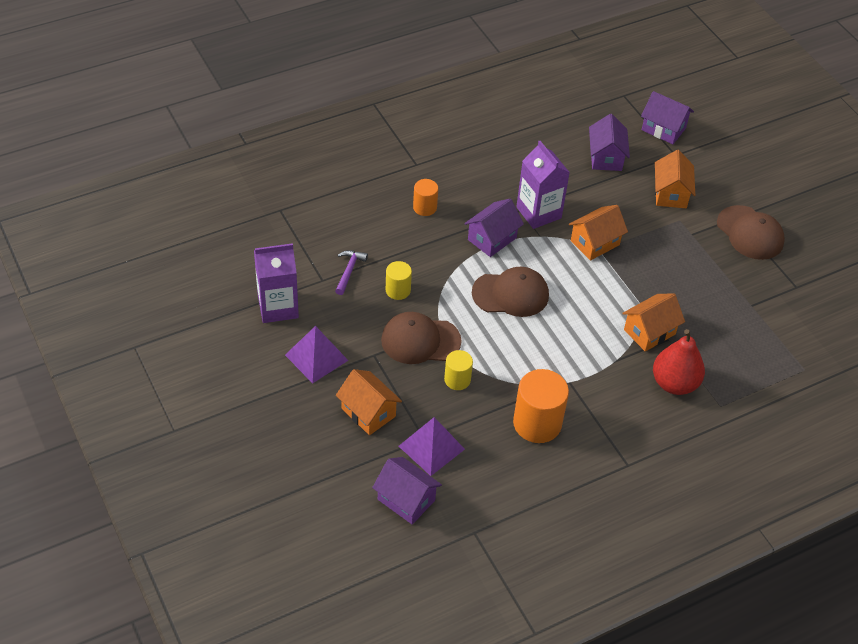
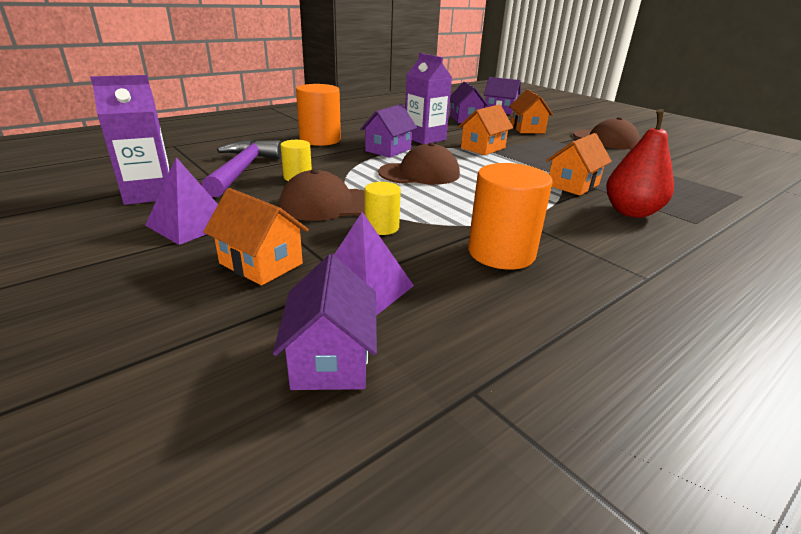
camera: 10 degrees left, 20 degrees down
(349, 271) = (242, 170): purple hammer -> purple hammer, size x1.99
(406, 500) = (331, 358): purple house -> purple house turned 60 degrees clockwise
(425, 207) = (320, 140): orange cylinder -> orange cylinder, size x1.80

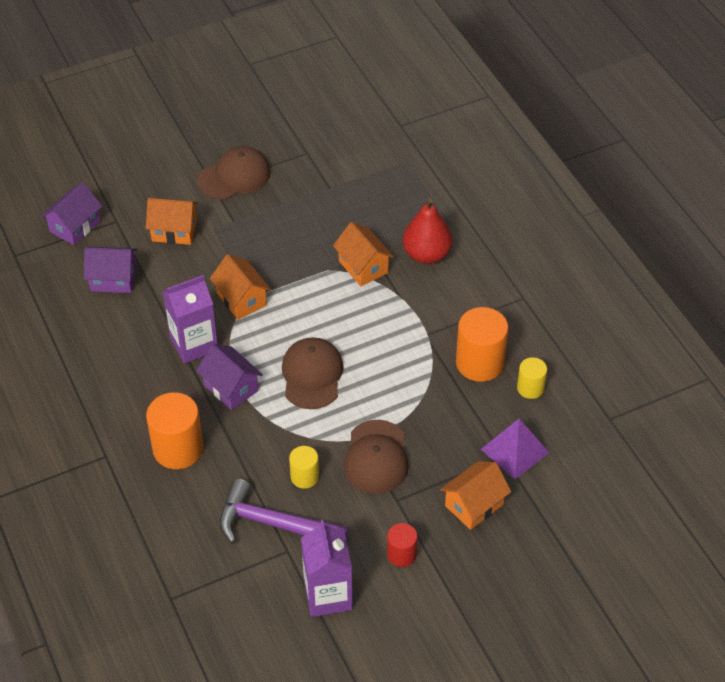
camera: 75 degrees left, 20 degrees up
(190, 224) = (401, 554): purple pyramid -> red cylinder
(331, 358) = (579, 473): purple house -> none
(381, 227) = (428, 426): yellow cylinder -> yellow cylinder (530, 388)

